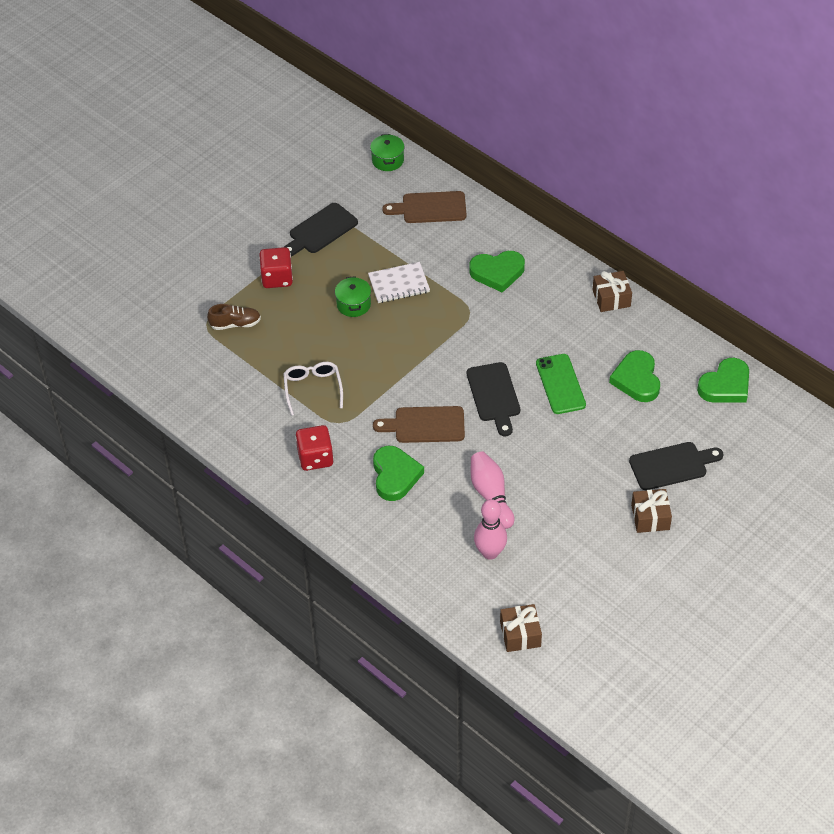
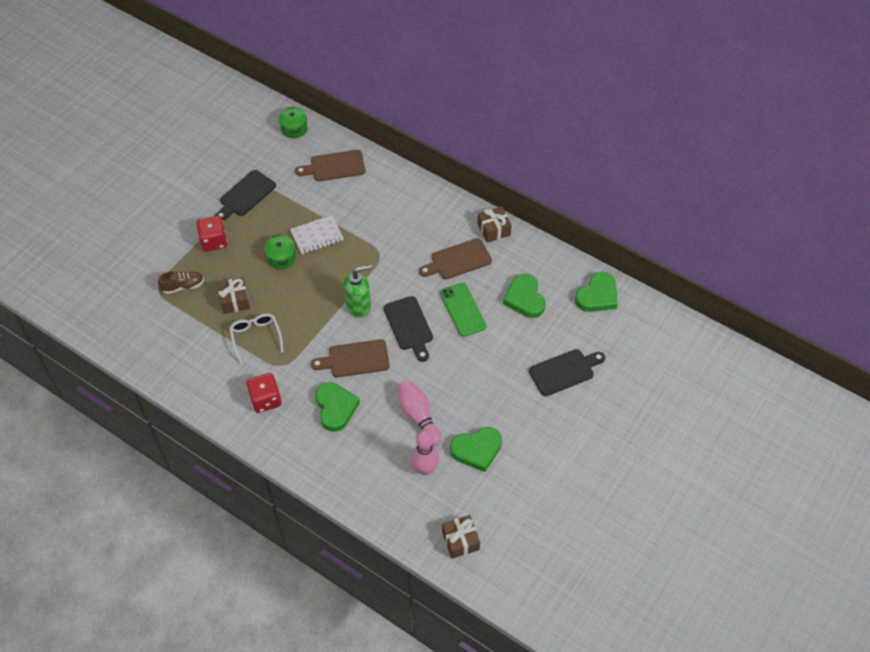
camera: 10 degrees left, 5 degrees up
(437, 367) = (359, 306): none -> green soap dispenser
(497, 272) = (397, 217): green heart -> green heart (477, 450)
(563, 328) = (458, 260): none -> brown cutting board
(650, 517) = (553, 420): brown gift -> brown gift (234, 300)

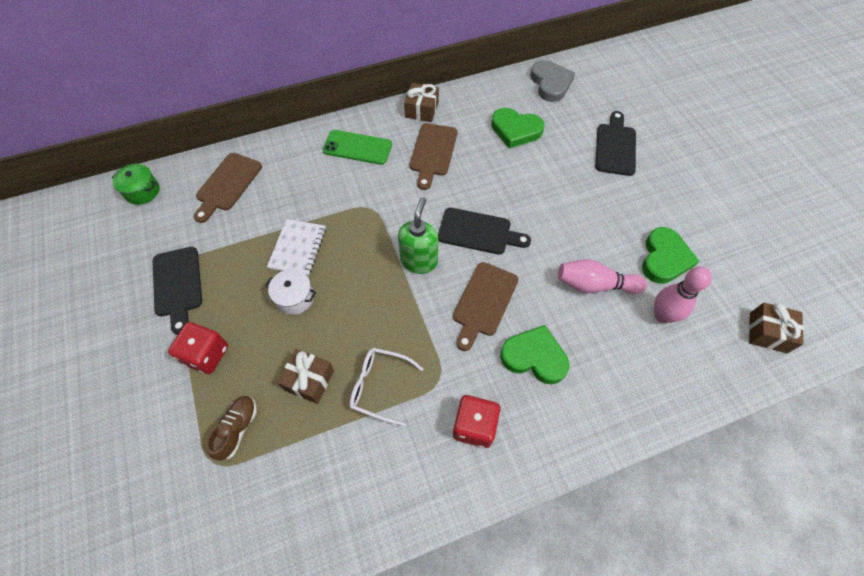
camera: 55 degrees left, 5 degrees up
(281, 258) = (295, 298): green pot -> white pot
(463, 310) = (492, 180): green phone -> green phone (357, 147)
(597, 296) = (550, 84): green heart -> grey heart

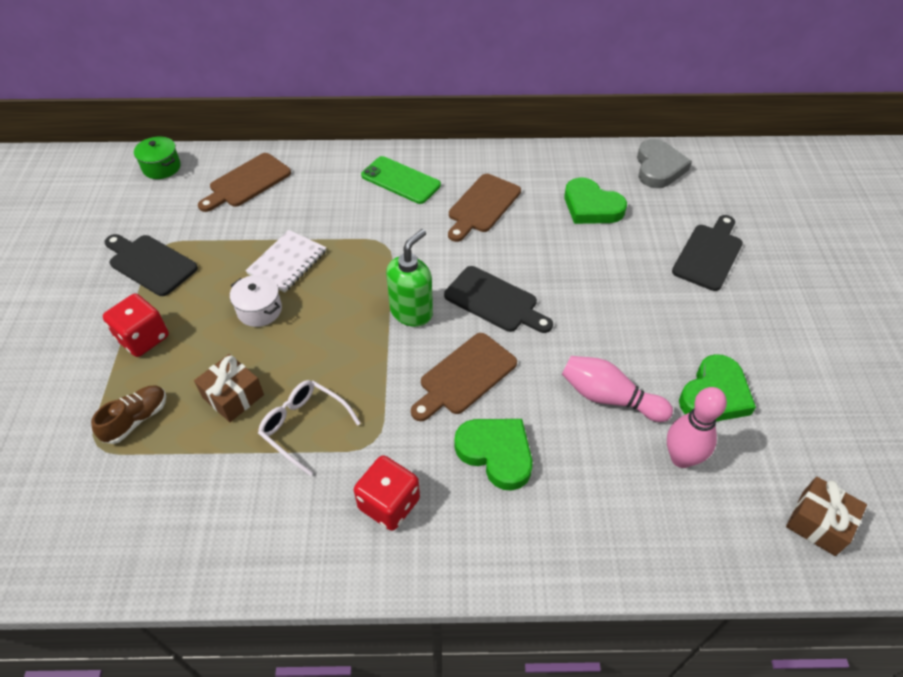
camera: 20 degrees right, 10 degrees down
(178, 285) = (150, 264): black cutting board -> black cutting board turned 120 degrees clockwise
(421, 110) = (491, 160): brown gift -> none

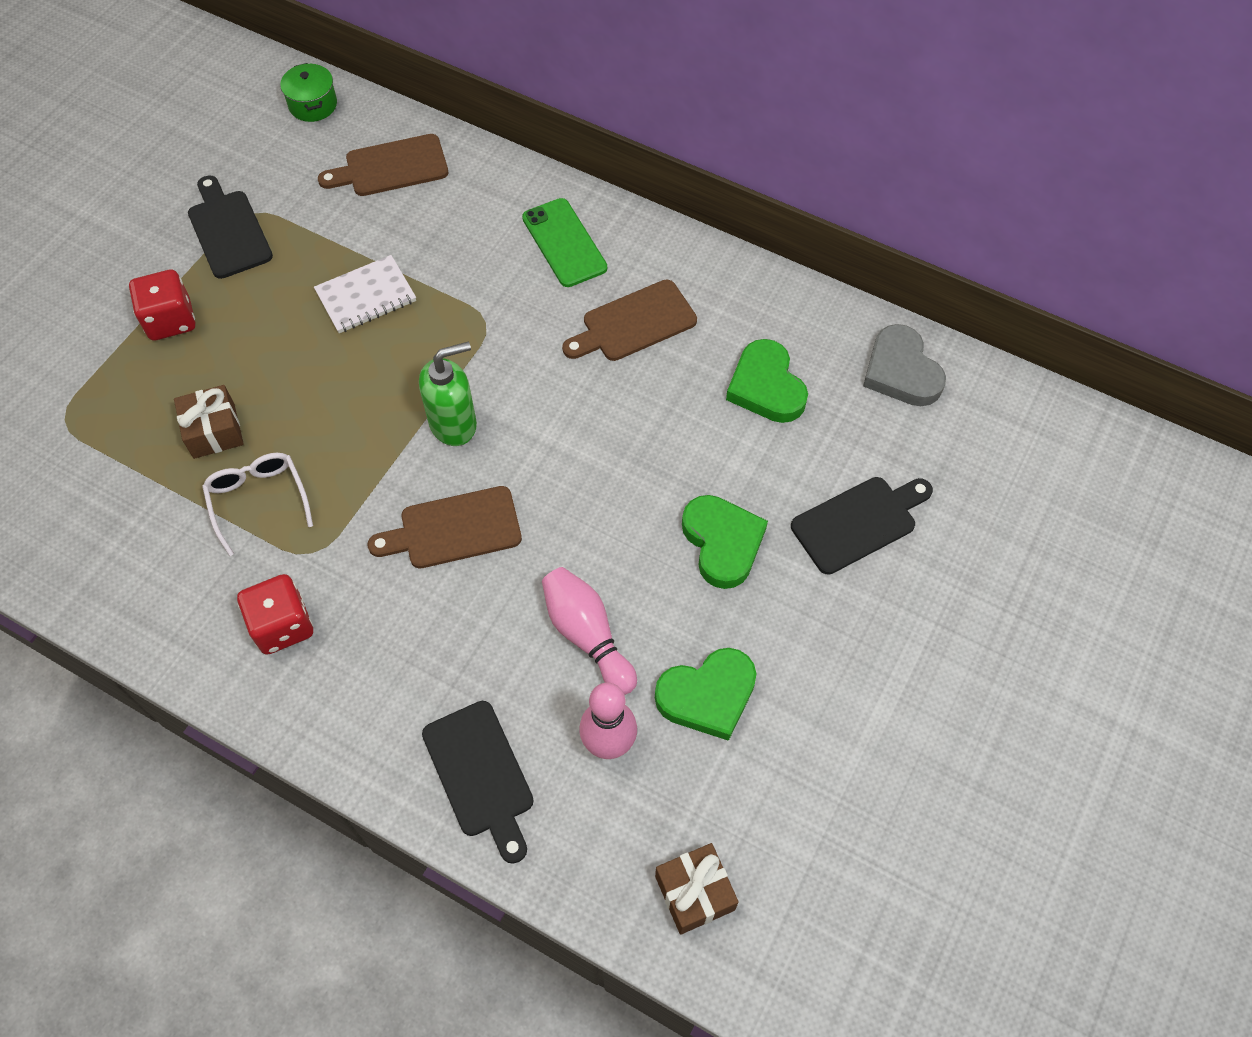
camera: 30 degrees right, 10 degrees up
(136, 420) = (113, 410): brown shoe -> none
(259, 310) = (300, 343): white pot -> none
(494, 301) = (553, 456): black cutting board -> black cutting board (480, 774)
(496, 453) = (422, 631): green heart -> green heart (722, 543)
(658, 168) = (901, 371): grey heart -> grey heart turned 120 degrees clockwise

